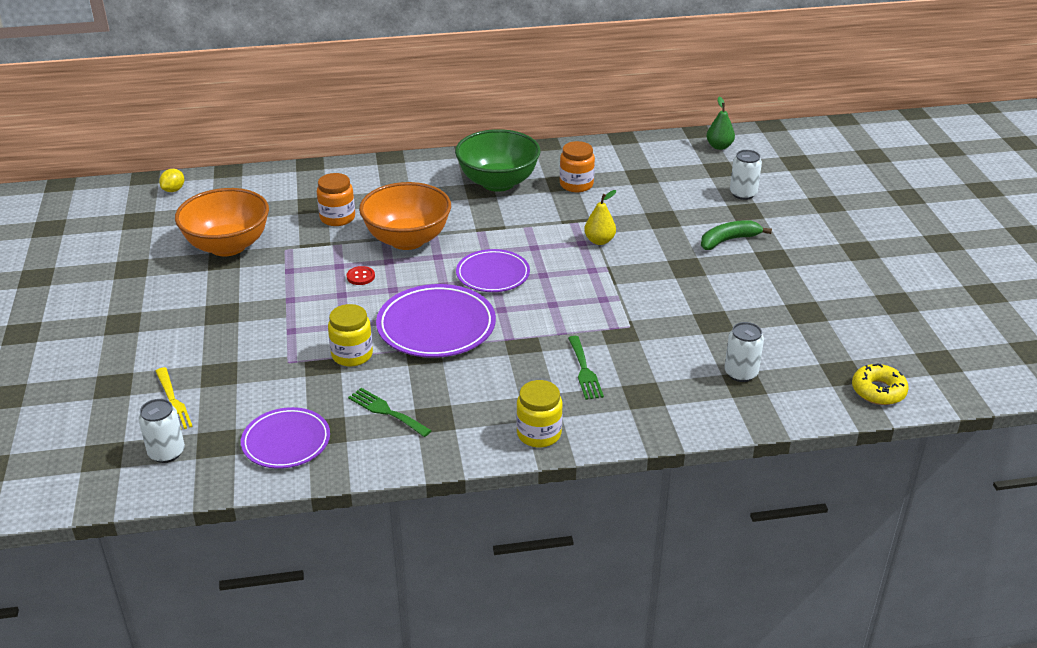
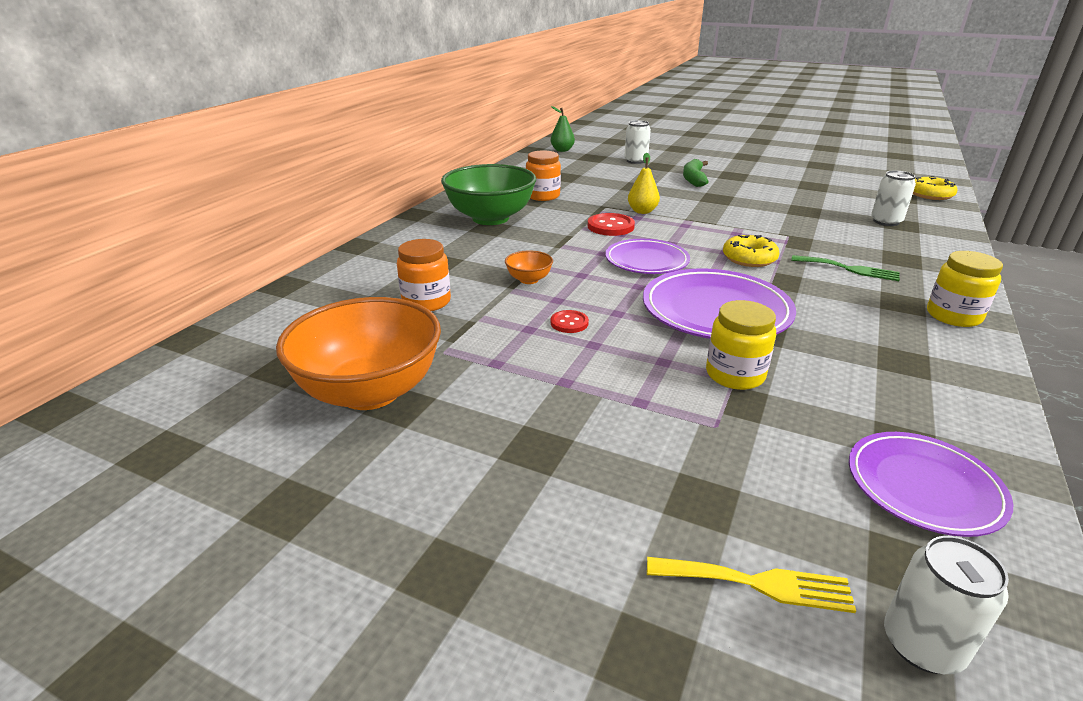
camera: 55 degrees left, 5 degrees down
(174, 190) = (146, 394): yellow lemon -> none
(386, 411) = (876, 387): green fork -> none
(407, 240) = (529, 280): orange bowl -> orange bowl, size x0.42
(545, 238) = (610, 226): none -> red button
(551, 318) = (749, 258): none -> yellow donut

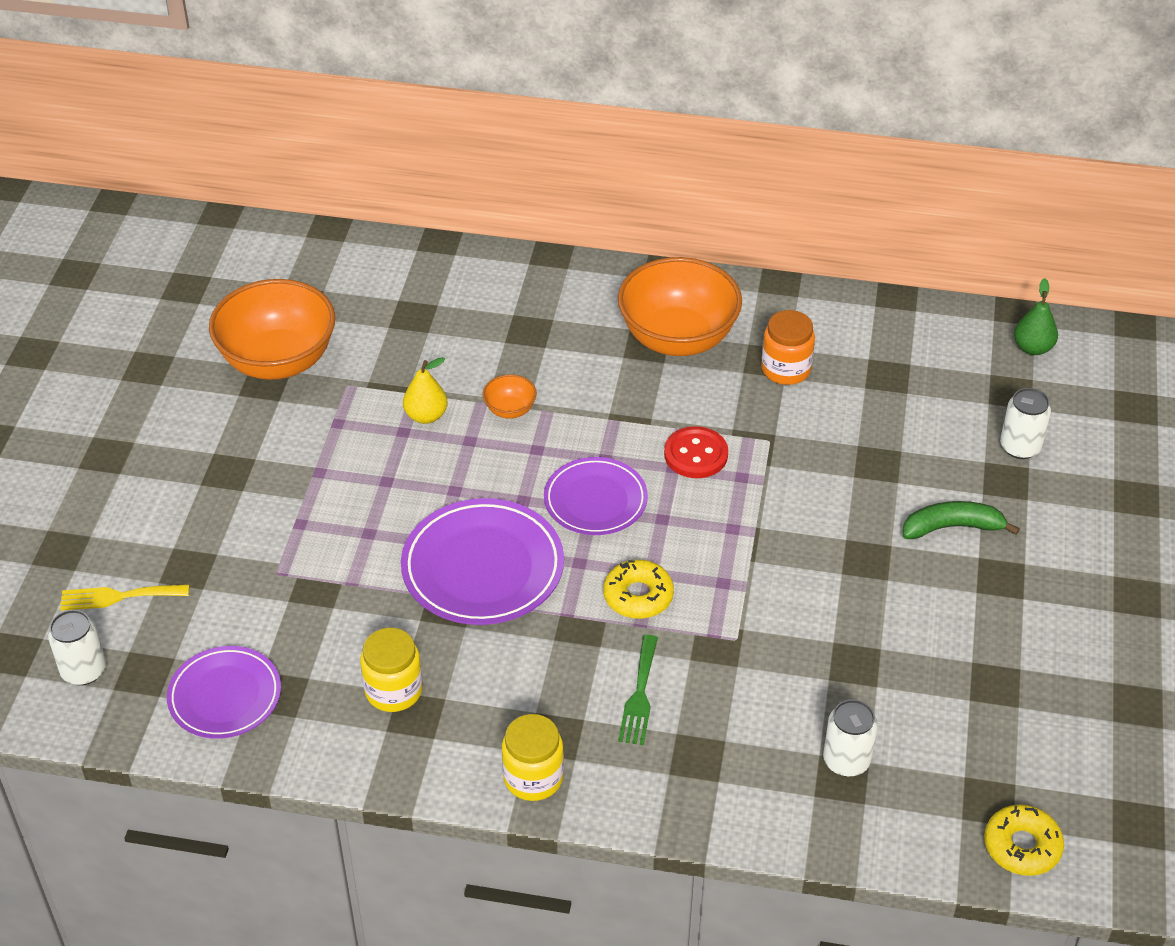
camera: 75 degrees right, 15 degrees up
(426, 302) = (436, 348): orange jar -> none
(490, 218) = (678, 338): green bowl -> orange bowl
(569, 323) = (423, 458): red button -> none
(642, 211) = (768, 480): yellow pear -> yellow pear (426, 416)
(735, 375) = (358, 584): yellow jar -> yellow jar (393, 690)
(757, 583) = (118, 597): yellow fork -> yellow fork turned 90 degrees clockwise

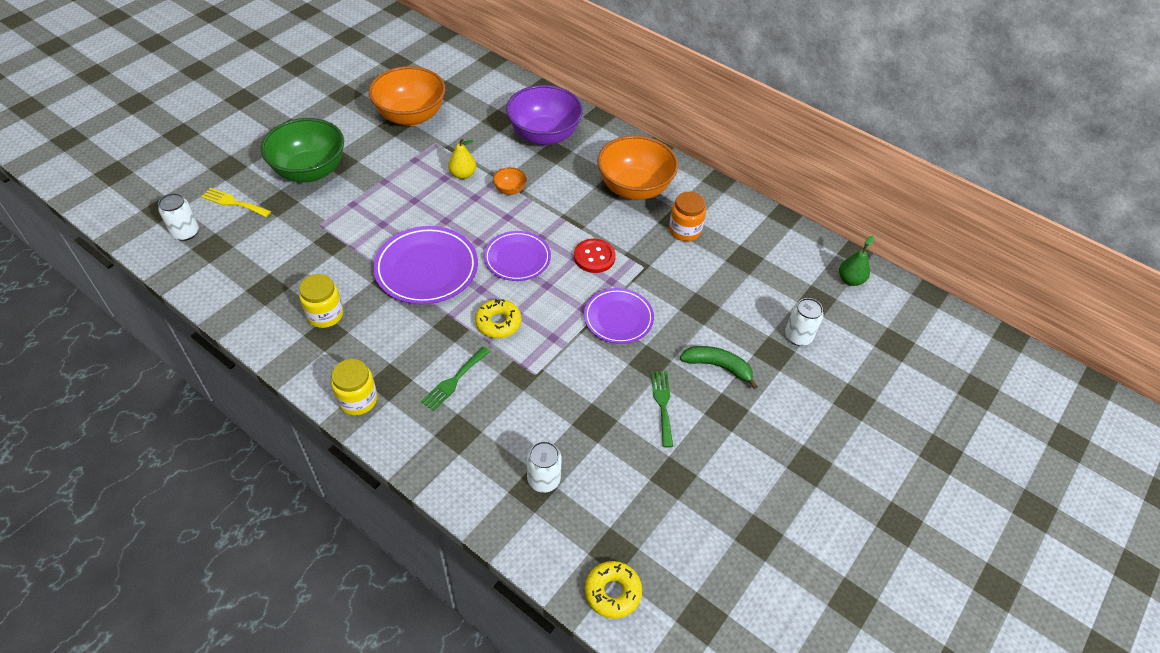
camera: 25 degrees right, 5 degrees up
(195, 503) = (310, 171): none -> green bowl
(225, 696) = (240, 277): purple plate -> purple plate (618, 318)
(496, 312) = (544, 135): none -> purple bowl
(920, 604) = (662, 404): none -> green fork

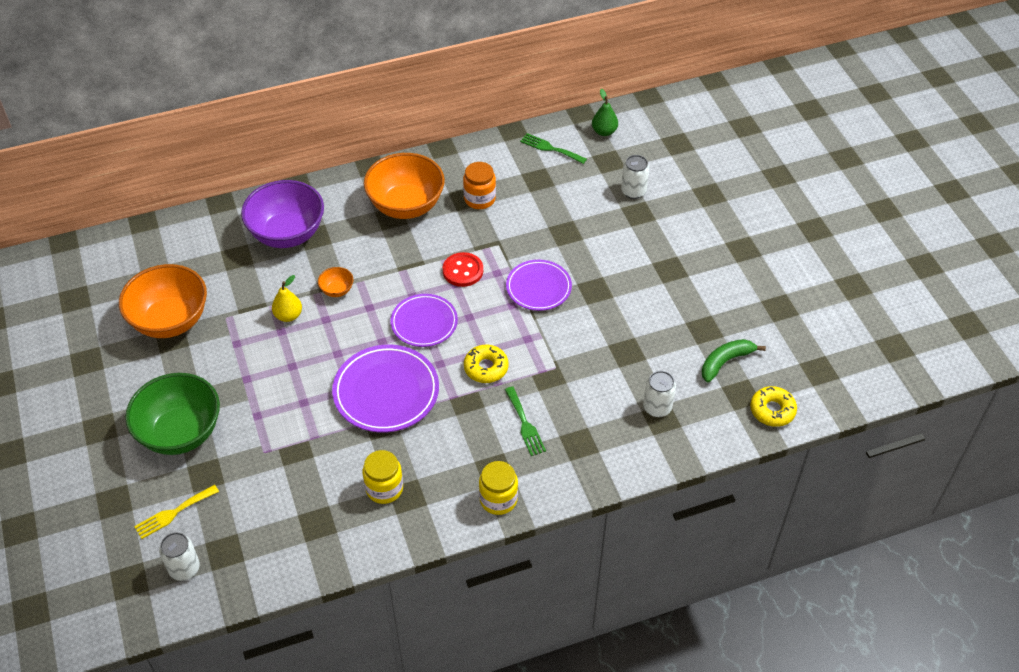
camera: 55 degrees left, 0 degrees up
(662, 404) = (638, 303): green fork -> green fork (550, 148)
(718, 366) = (627, 252): green banana -> green banana (725, 362)

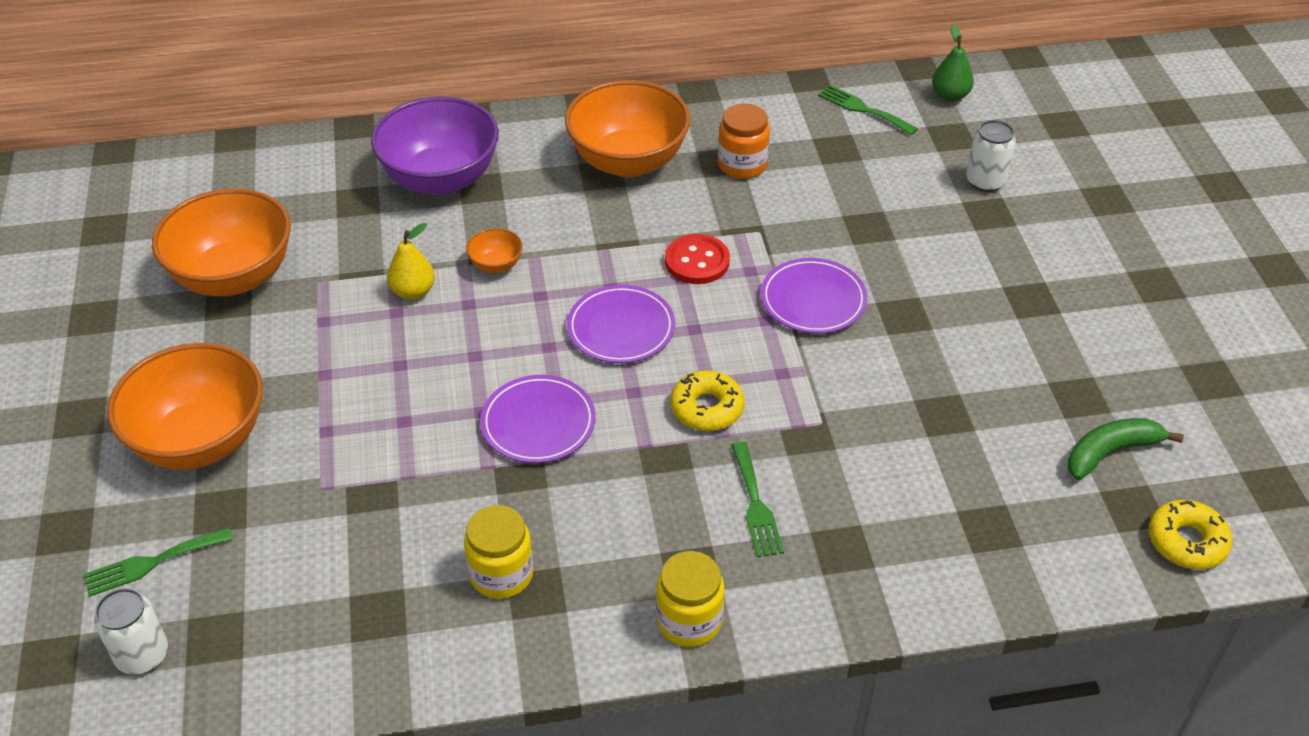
camera: 10 degrees right, 5 degrees down
(173, 513) = (152, 563): yellow fork -> green fork
(181, 433) = (200, 440): green bowl -> orange bowl
(386, 392) = (538, 423): purple plate -> purple plate, size x0.66
(657, 407) = (984, 509): white can -> none

